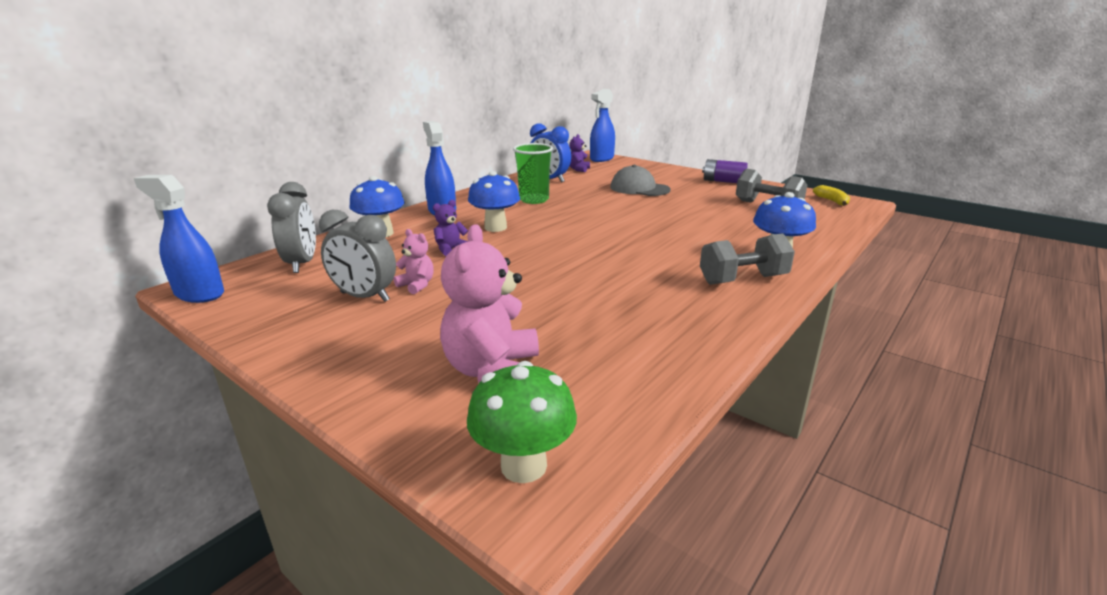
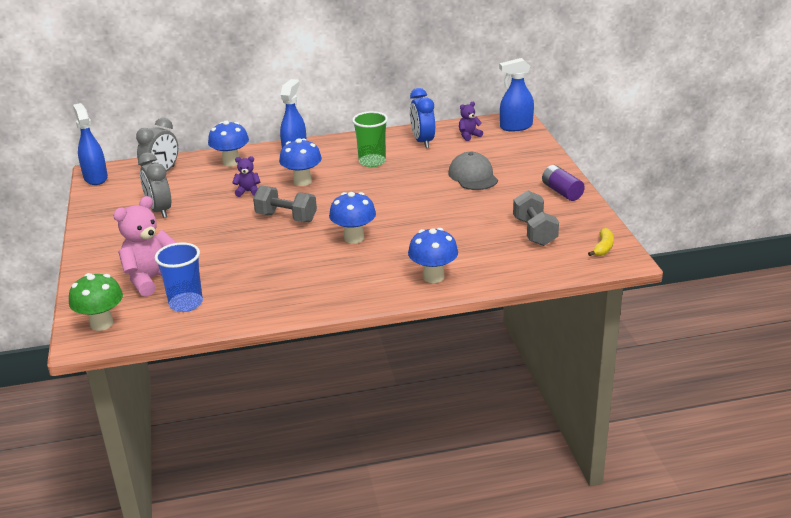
camera: 40 degrees right, 5 degrees up
(417, 285) = (193, 212): pink teddy bear -> none
(598, 378) = (186, 304): none -> blue cup
(643, 251) = (354, 238): none -> blue mushroom
(743, 280) = (368, 284): grey dumbbell -> grey dumbbell (286, 217)

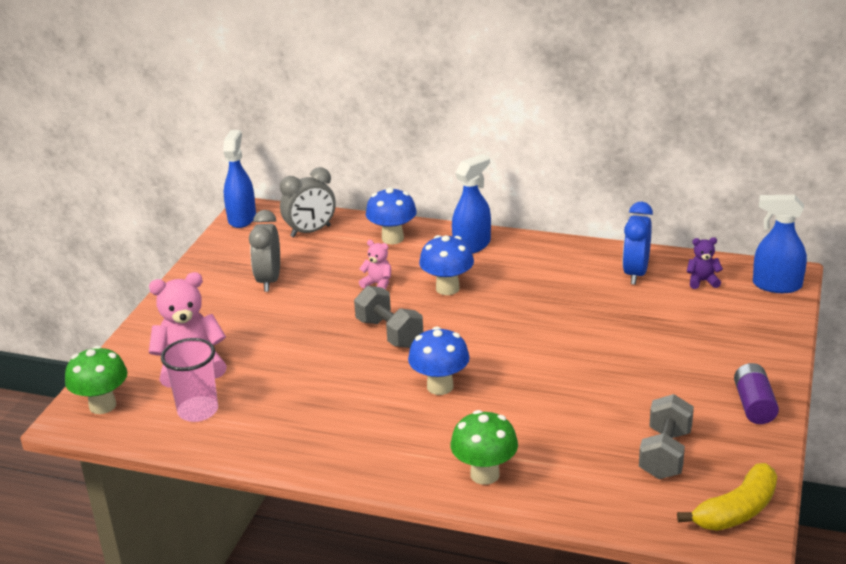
camera: 30 degrees right, 0 degrees up
(186, 304) = (198, 411): blue cup -> pink cup
(248, 191) = (378, 284): purple teddy bear -> pink teddy bear
(372, 162) = (550, 285): green cup -> none
(433, 277) = (485, 474): blue mushroom -> green mushroom
(473, 176) = (656, 344): grey cap -> none
(603, 248) = (736, 511): yellow banana -> yellow banana, size x1.69

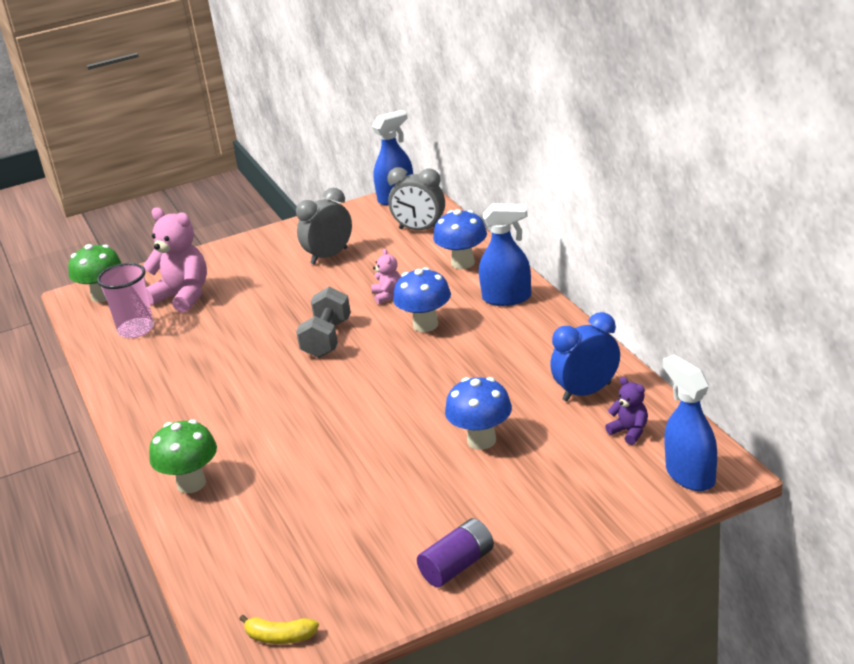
camera: 50 degrees right, 0 degrees up
(440, 386) = (283, 400): blue mushroom -> blue mushroom (481, 440)
(665, 454) = (320, 555): grey dumbbell -> none
(736, 511) = (280, 637): yellow banana -> yellow banana, size x0.59

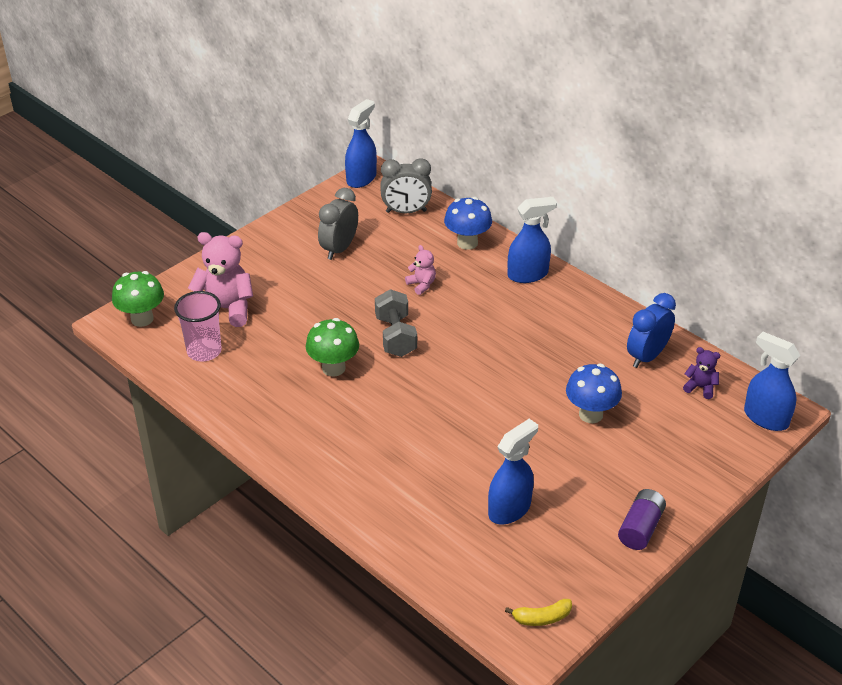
camera: 25 degrees left, 10 degrees up
(191, 483) = (371, 497): green mushroom -> green mushroom (333, 368)
(325, 520) = (509, 509): none -> blue spray bottle
(425, 325) = (474, 310): blue mushroom -> none

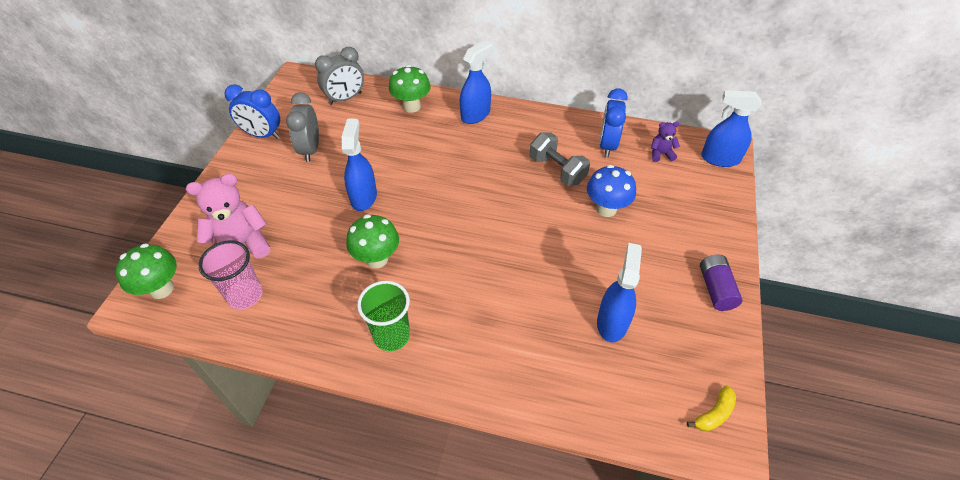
camera: 30 degrees left, 10 degrees up
(303, 433) = (391, 335): none -> green cup
(304, 219) = (262, 135): none -> blue clock
(361, 178) = (290, 84): blue spray bottle -> blue spray bottle (363, 197)
(395, 336) = (410, 207): grey dumbbell -> grey dumbbell (557, 170)
(421, 285) = (400, 154): pink teddy bear -> none
(467, 243) = (411, 106): blue mushroom -> green mushroom

